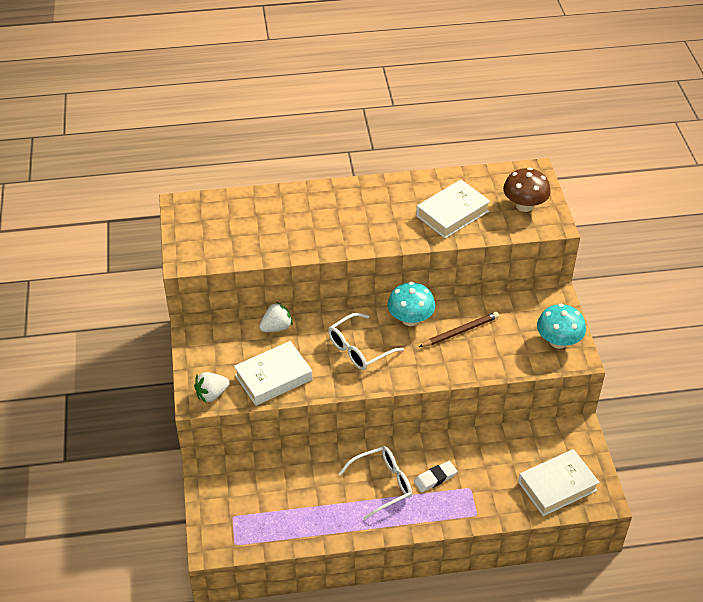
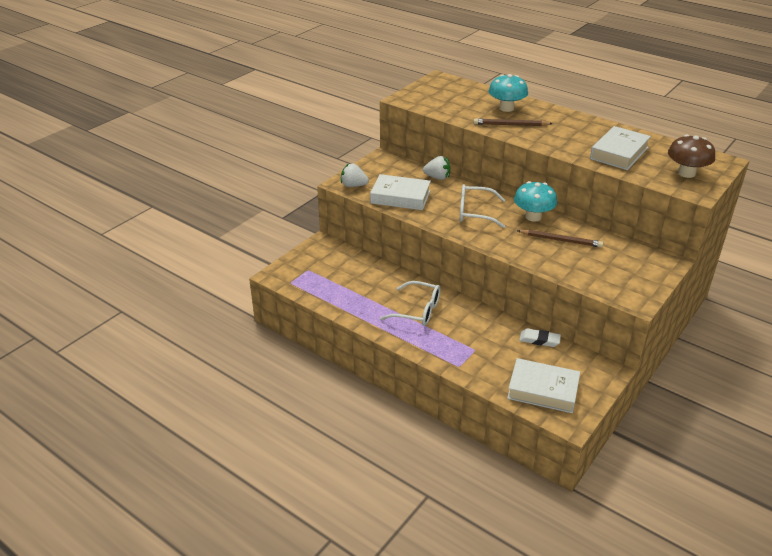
camera: 45 degrees right, 10 degrees down
(326, 234) = (510, 125): none -> brown pencil
(435, 478) = (457, 329): white eraser -> white eraser (539, 340)
(452, 213) = (619, 153): white book -> white book turned 60 degrees counterclockwise
(558, 341) = (633, 284): turquoise mushroom -> turquoise mushroom (506, 108)

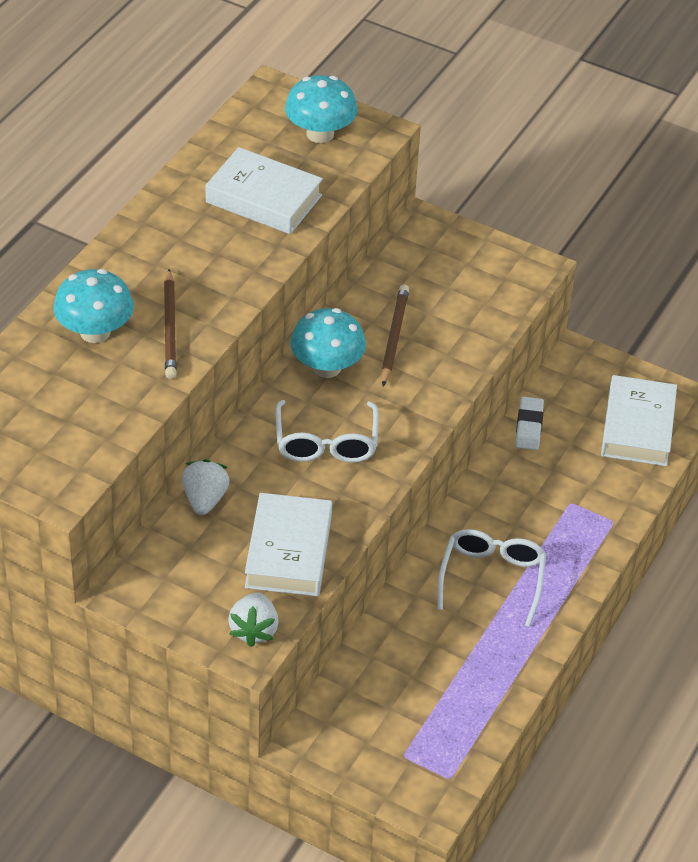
camera: 100 degrees left, 10 degrees up
(686, 173) = (320, 134): brown mushroom -> turquoise mushroom

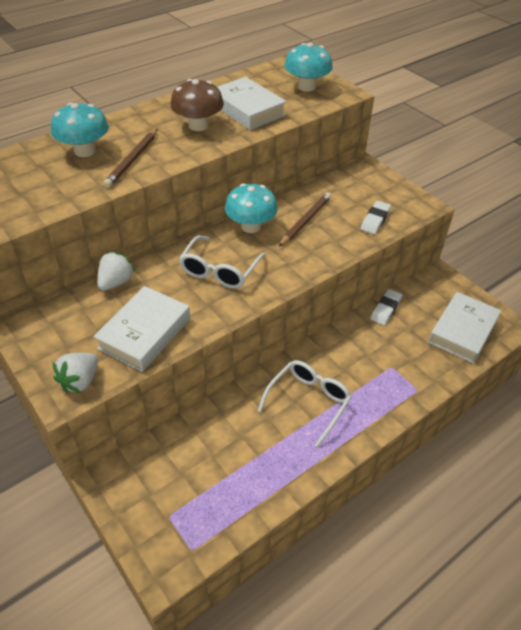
camera: 25 degrees right, 0 degrees up
(216, 246) = (198, 126): none -> brown mushroom
(483, 309) = (375, 220): none -> white eraser

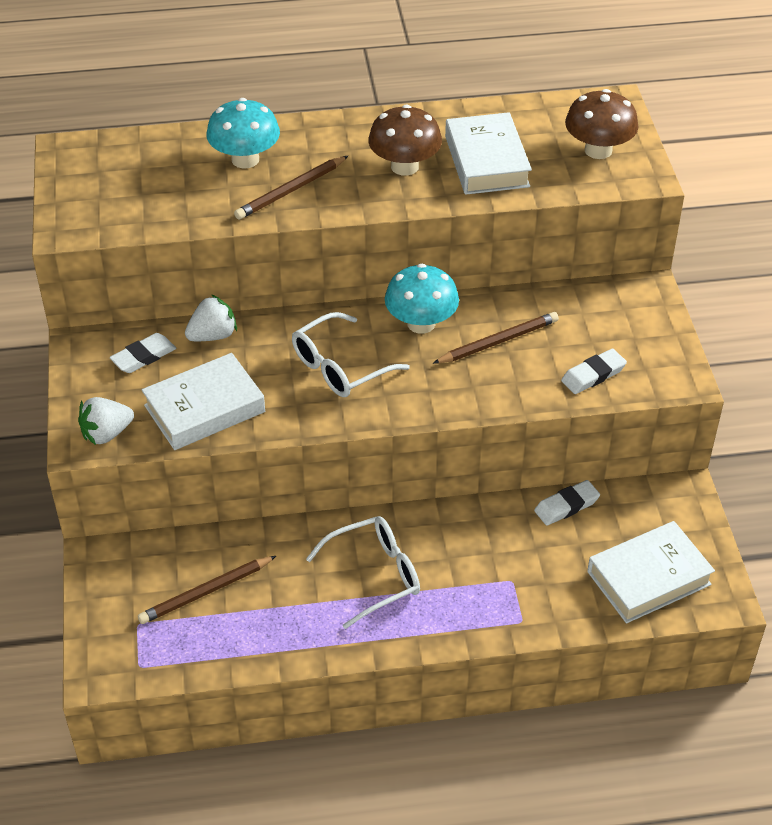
camera: 30 degrees right, 0 degrees up
(73, 314) = (143, 356): none -> white eraser
(204, 467) = (206, 592): none -> brown pencil
(306, 87) = (598, 150): turquoise mushroom -> brown mushroom

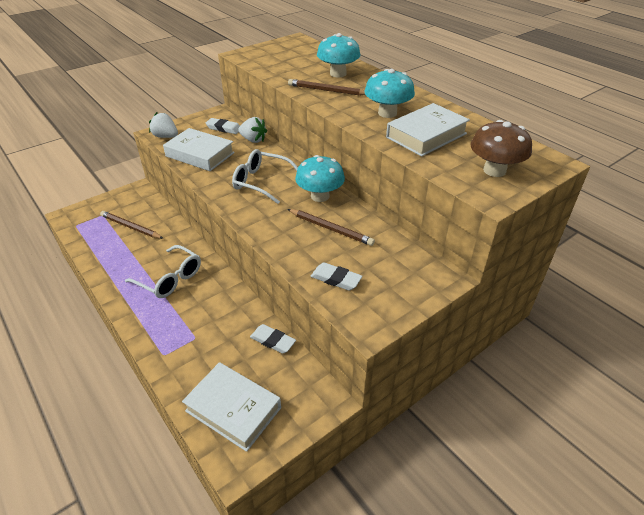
camera: 60 degrees right, 5 degrees down
(404, 166) = (387, 113): brown mushroom -> turquoise mushroom

